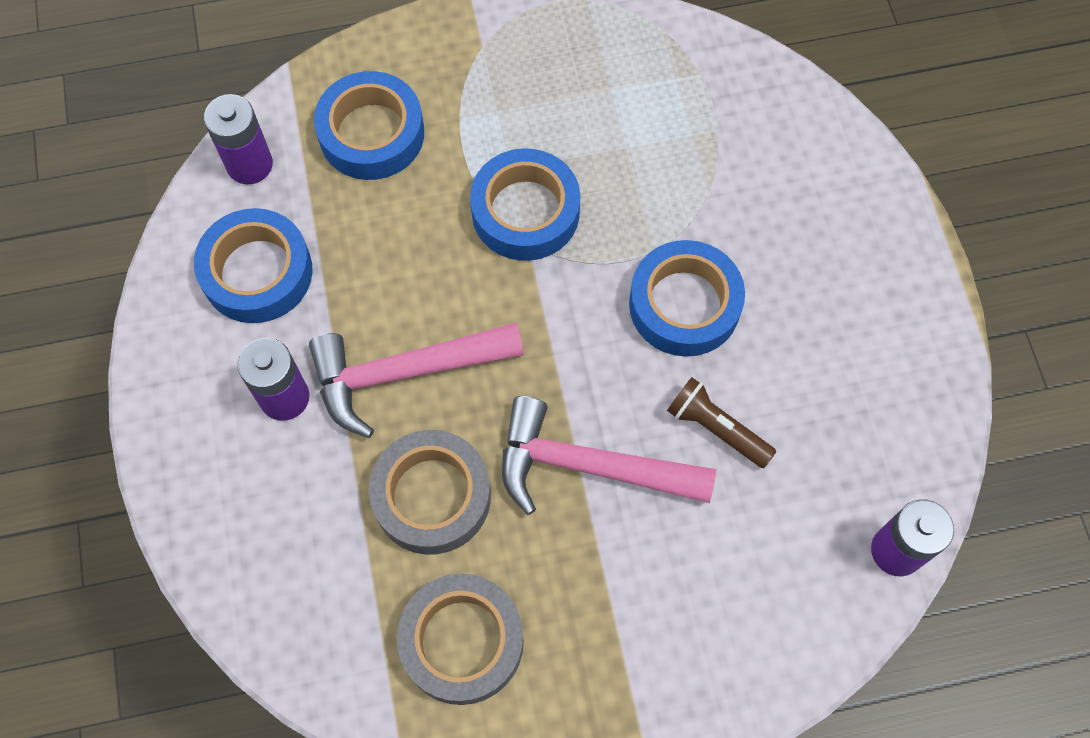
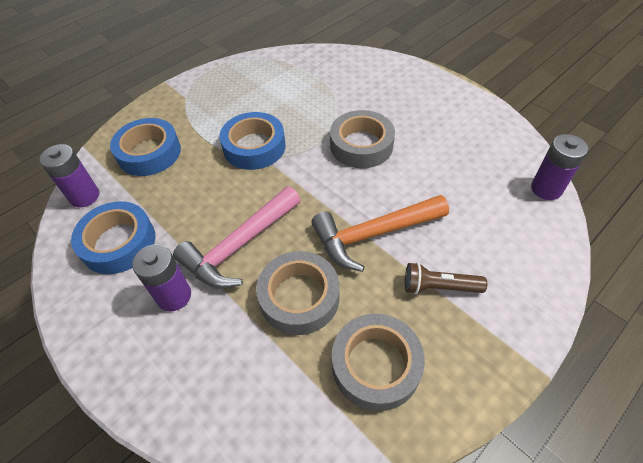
camera: 30 degrees left, 15 degrees down
(589, 466) = (373, 234): pink hammer -> orange hammer
(684, 304) = (361, 145): blue tape -> grey tape
(716, 428) = (420, 185): brown flashlight -> brown flashlight (439, 287)

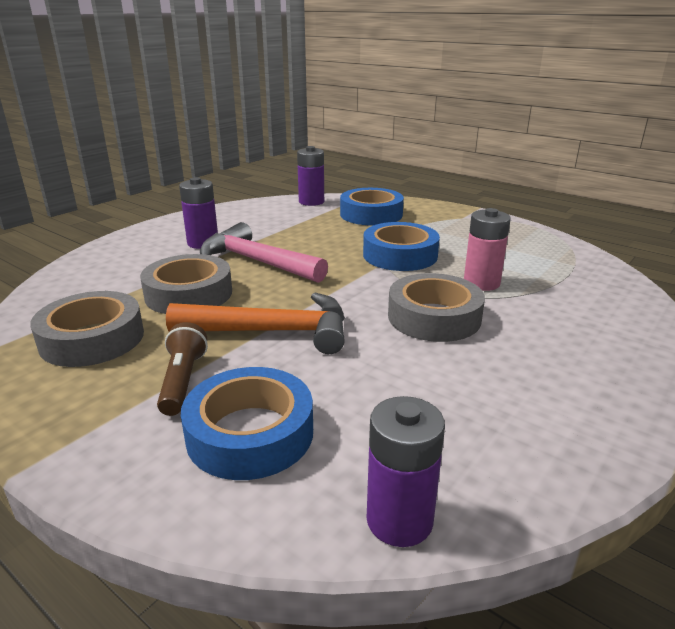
camera: 80 degrees right, 25 degrees down
(118, 243) = (261, 218): blue tape -> blue tape (250, 433)
(315, 113) = (481, 283): none -> pink battery
(373, 234) = (272, 331): orange hammer -> orange hammer turned 120 degrees clockwise

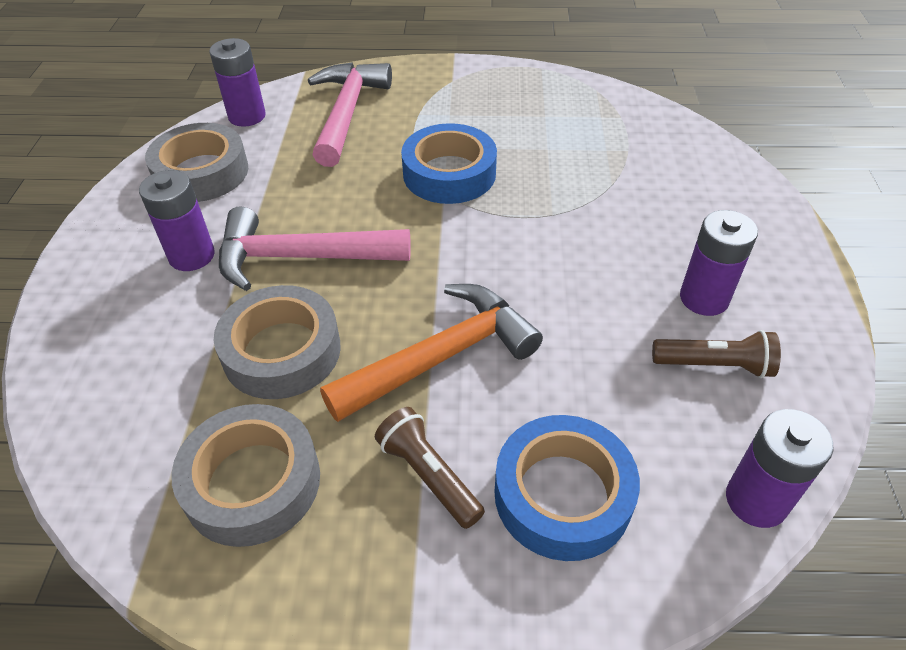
camera: 35 degrees left, 20 degrees up
(371, 214) = (347, 113): blue tape -> pink hammer
(434, 317) = (569, 254): grey tape -> grey tape (201, 172)
(475, 421) = (715, 365): none -> brown flashlight
(481, 283) = (566, 182): pink battery -> none
(518, 380) = (704, 298): none -> purple battery

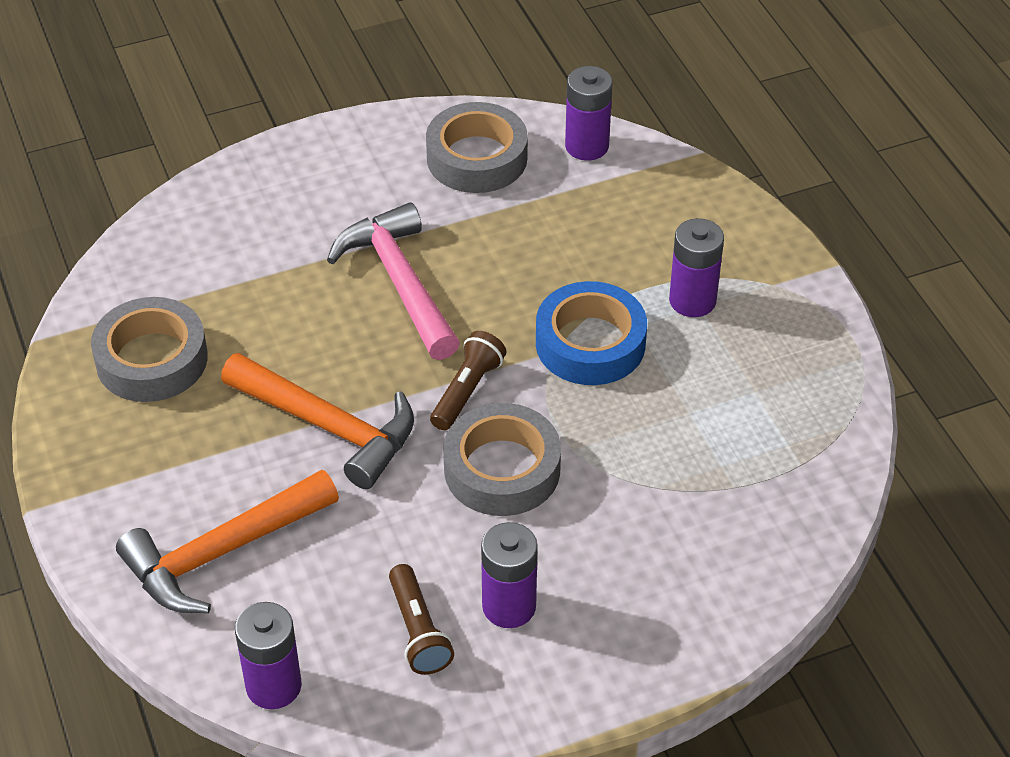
camera: 65 degrees right, 0 degrees up
(192, 256) = (361, 209): purple battery -> purple battery (692, 300)
(282, 351) = (283, 319): grey tape -> grey tape (502, 469)
(347, 113) = (645, 220): pink hammer -> none
(429, 475) = (203, 461): brown flashlight -> brown flashlight (467, 391)
(563, 494) = (222, 552): blue tape -> orange hammer

